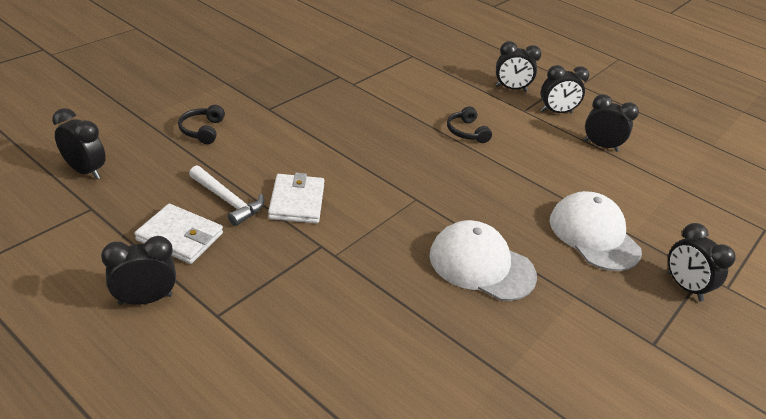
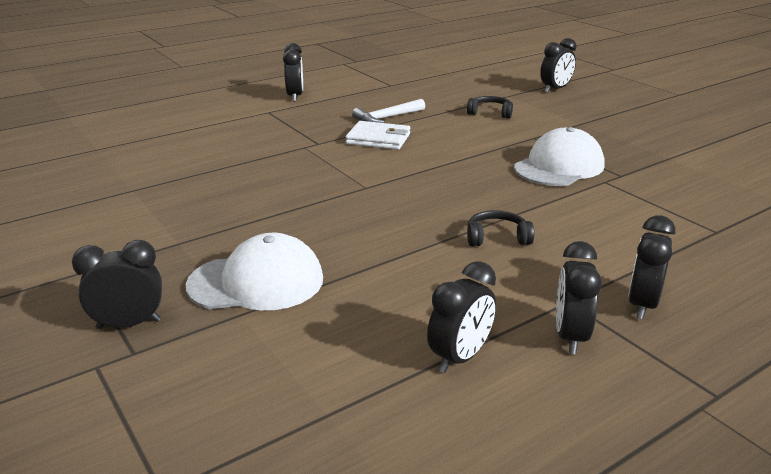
camera: 110 degrees right, 10 degrees down
(85, 171) = (434, 83): black clock -> black clock (555, 89)
(180, 237) = (350, 104): white wallet -> none
(481, 265) = (254, 203): white cap -> white cap (559, 166)

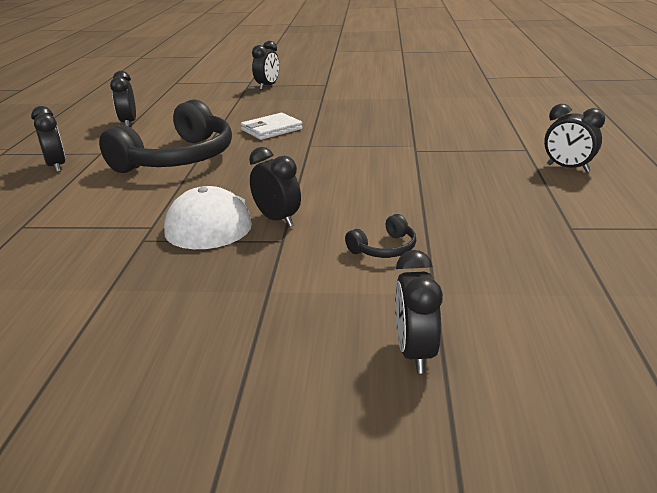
camera: 130 degrees right, 0 degrees up
(256, 282) = (255, 105): white cap -> none
(378, 139) = (391, 172): white wallet -> white wallet (271, 129)
(387, 118) = (443, 190): white hammer -> none
(497, 238) = (178, 159): black headphones -> black headphones, size x2.47
(570, 336) = (86, 144): black clock -> black clock (277, 220)

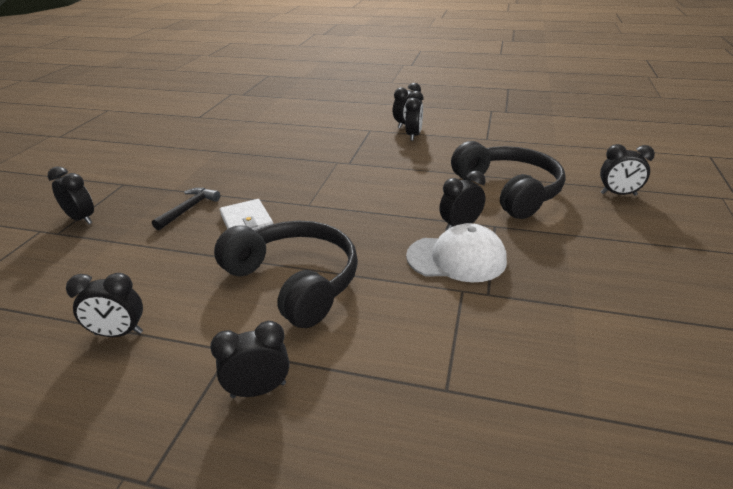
camera: 80 degrees left, 5 degrees up
(289, 109) = (188, 209): none -> black hammer
(384, 248) = (508, 191): black headphones -> black headphones, size x2.47
(531, 175) = (413, 136): none -> black clock

